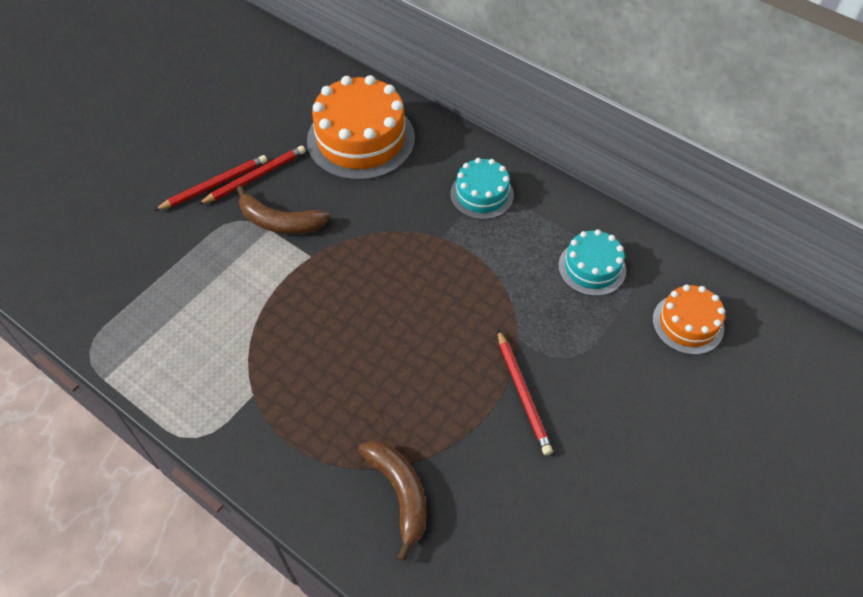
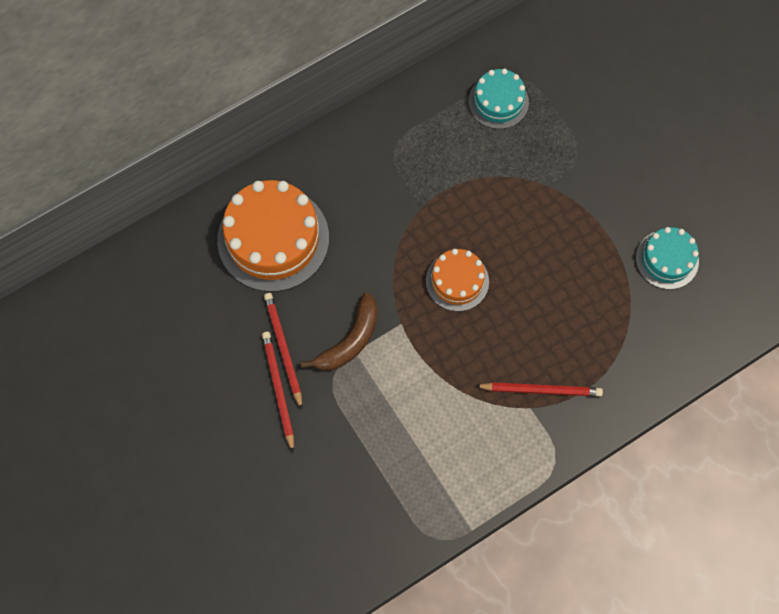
camera: 70 degrees left, 15 degrees up
(399, 493) = (653, 319): brown banana -> none
(482, 194) = (385, 157): turquoise cake -> turquoise cake (667, 259)
(523, 394) = (598, 201): red pencil -> red pencil (541, 390)
(688, 324) = (577, 56): orange cake -> orange cake (457, 281)

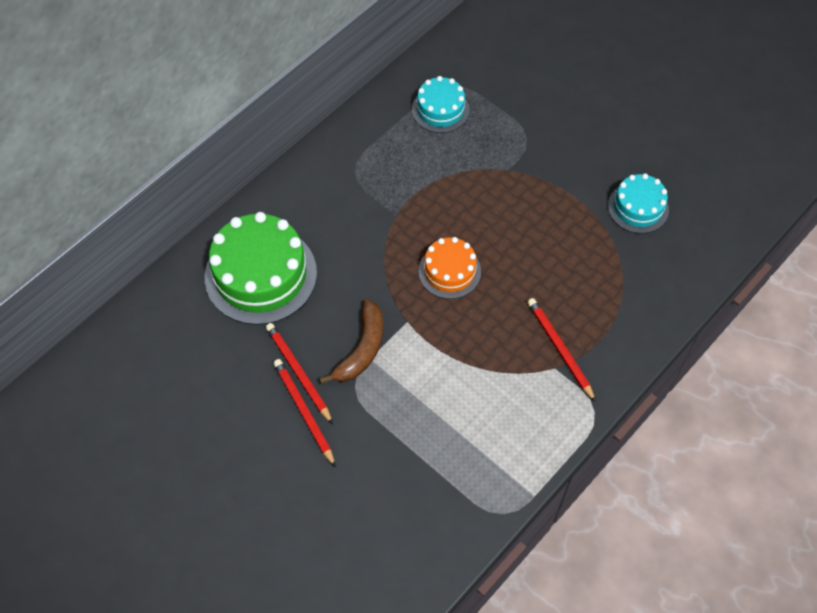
camera: 15 degrees left, 10 degrees down
(273, 239) = (261, 275): orange cake -> green cake
(541, 390) = (559, 349): red pencil -> red pencil turned 105 degrees counterclockwise

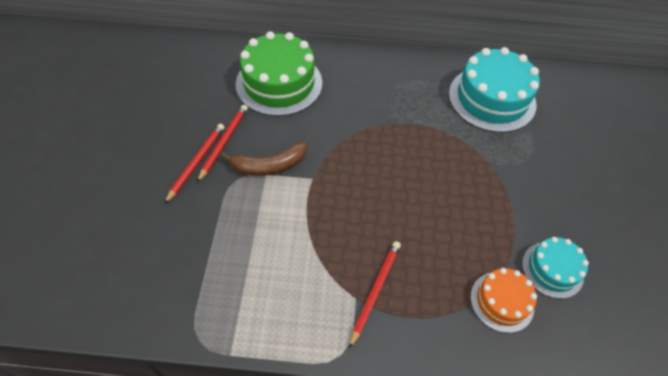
camera: 50 degrees right, 5 degrees down
(440, 109) = (492, 99): turquoise cake -> turquoise cake, size x1.79
(449, 271) = (374, 179): orange cake -> orange cake (502, 301)

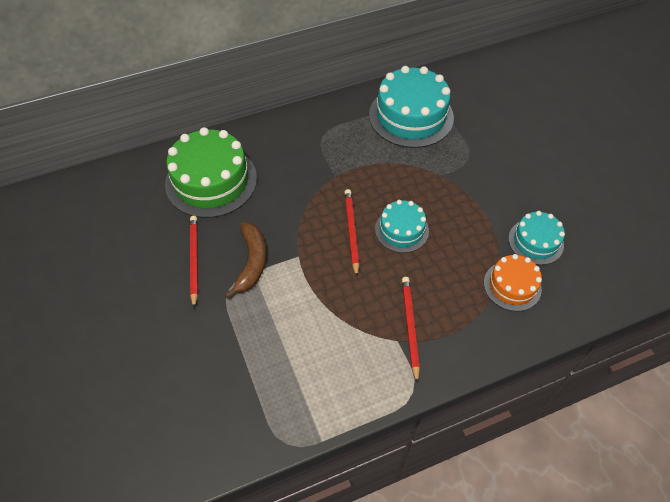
camera: 25 degrees left, 0 degrees up
(196, 162) = (180, 291): red pencil -> red pencil (351, 232)
(269, 165) = (251, 262): brown banana -> brown banana turned 45 degrees counterclockwise
(421, 197) = (401, 230): none -> turquoise cake

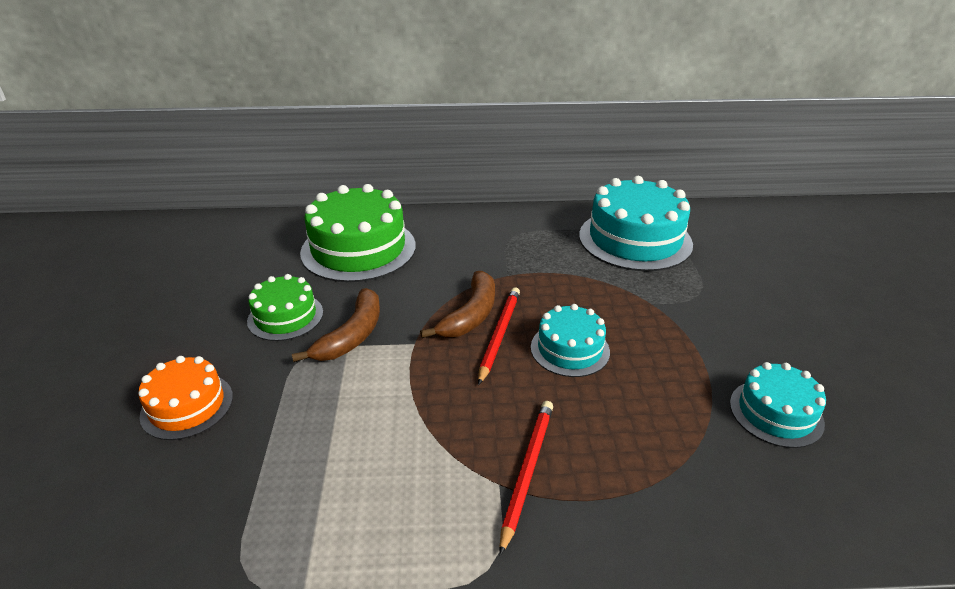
camera: 20 degrees right, 20 degrees down
(194, 260) = (285, 316): red pencil -> green cake
(325, 220) = (470, 315): none -> brown banana
(512, 286) = (718, 461): orange cake -> orange cake (187, 406)

